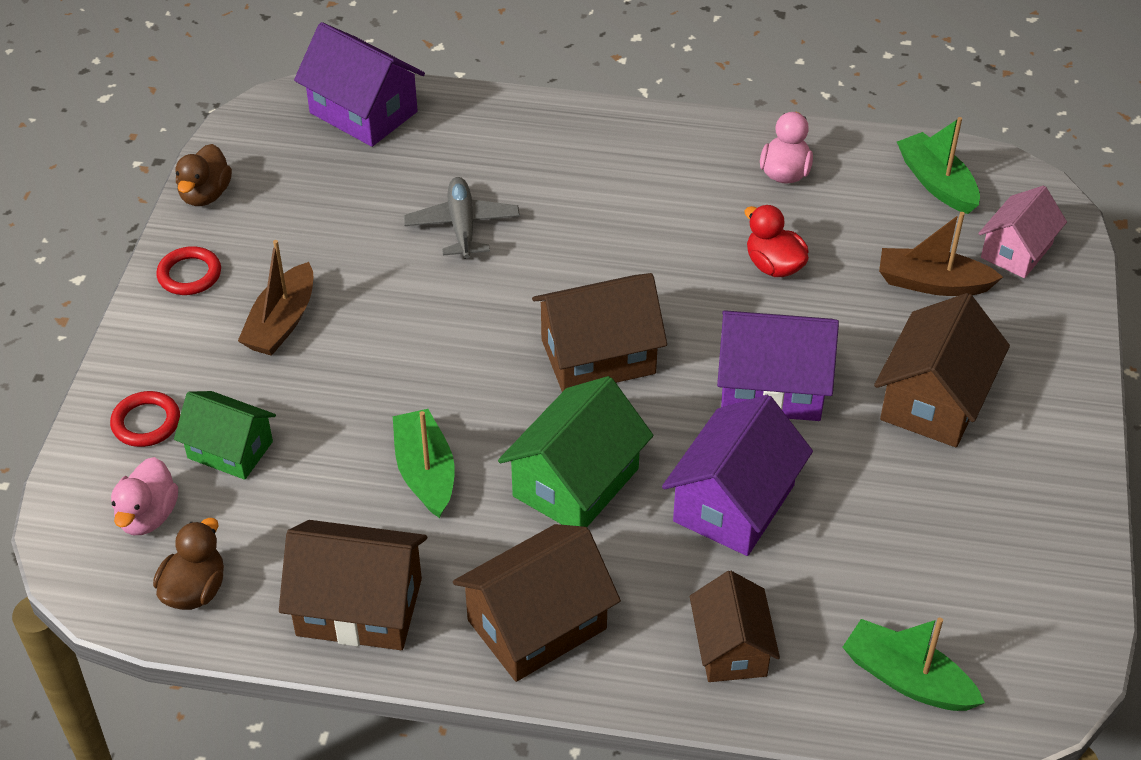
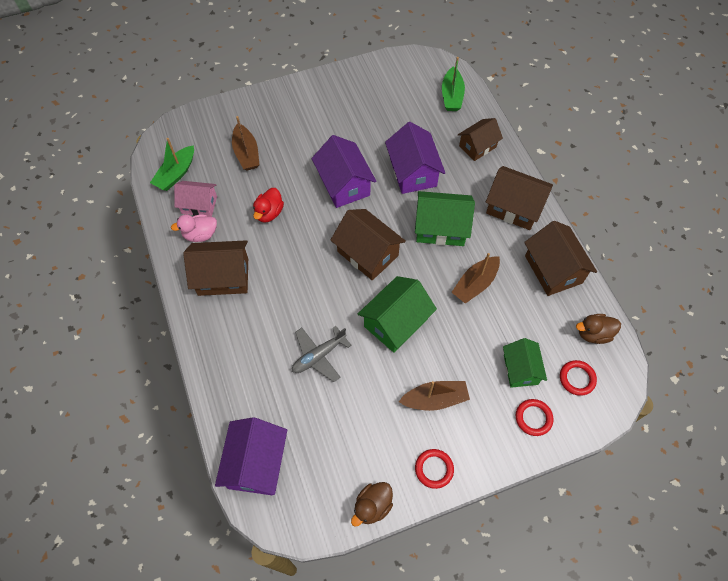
camera: 120 degrees left, 15 degrees up
(148, 516) = (577, 378): pink duck -> red ring
(205, 195) = (372, 506): brown duck -> brown duck turned 150 degrees clockwise
(425, 472) = (475, 284): green boat -> brown boat
(442, 335) = (396, 322): none -> green house
(734, 503) = (413, 172): purple house -> purple house turned 75 degrees clockwise
(934, 400) = (316, 130): brown house -> brown house (223, 277)
(1016, 251) = (208, 132): pink house -> pink house (199, 205)

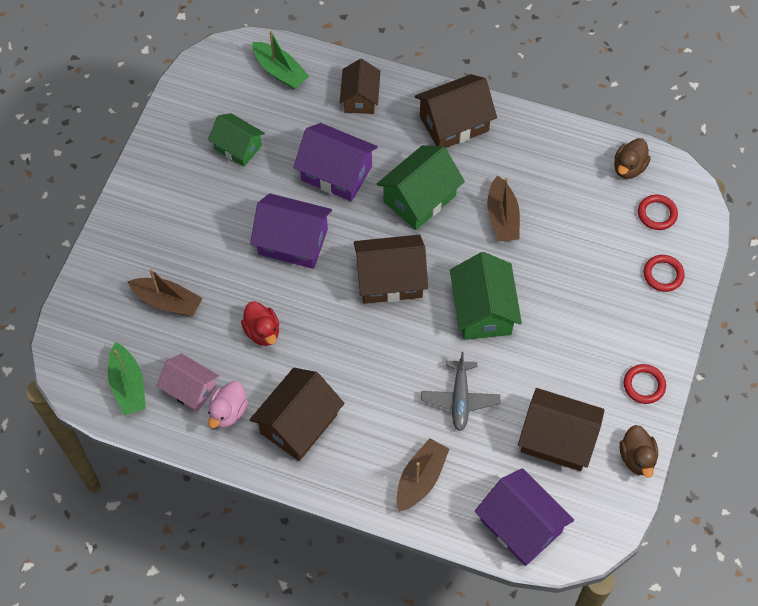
camera: 50 degrees left, 0 degrees up
(199, 205) = (190, 389): pink house -> pink house turned 75 degrees clockwise
(435, 399) = (583, 336): brown boat -> brown boat (420, 479)
(520, 369) = (613, 249): green house -> green house (238, 147)
(553, 269) = (543, 146): brown house -> brown house (557, 439)

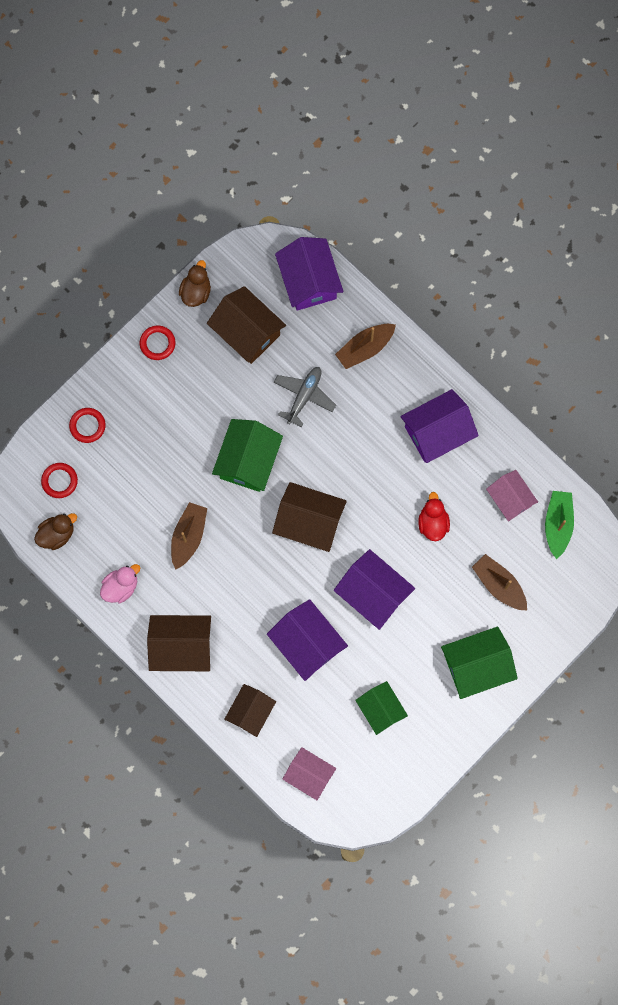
camera: 155 degrees left, 15 degrees up
(228, 412) = (487, 466): pink duck -> pink duck (121, 587)
(280, 71) = (309, 774): green boat -> pink house
(298, 424) = (437, 432): brown house -> purple house
(419, 198) = (248, 586): green house -> green house (476, 666)

